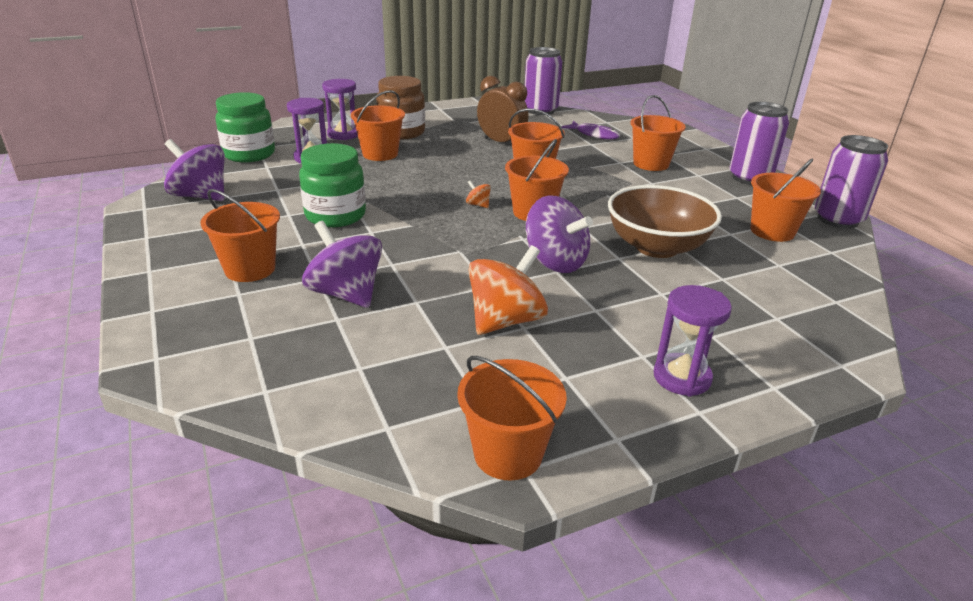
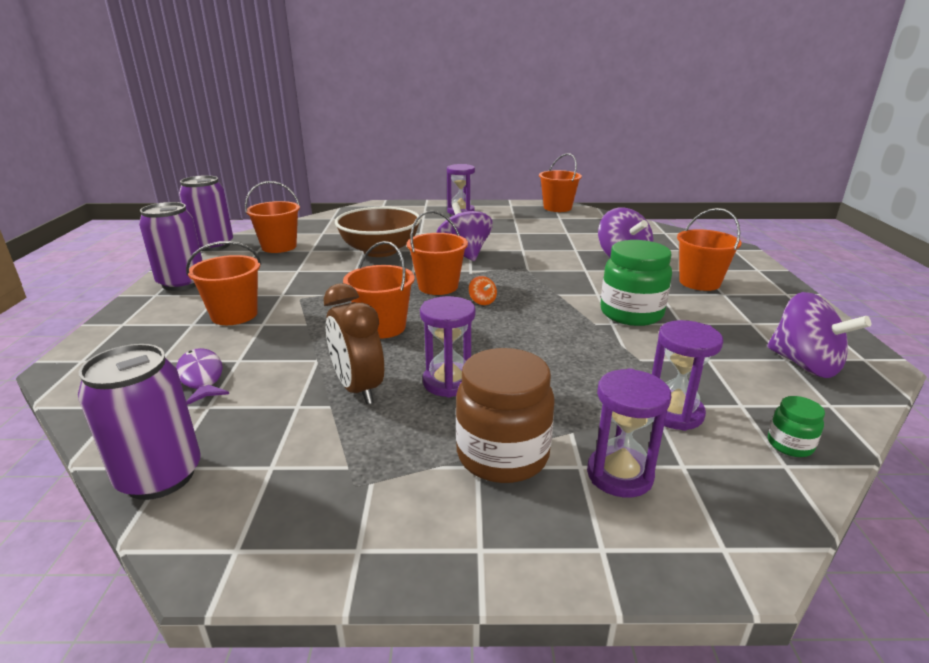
camera: 155 degrees left, 5 degrees down
(249, 154) = (790, 445): green jar -> green jar, size x0.47
(380, 154) = (561, 400): orange bucket -> none
(453, 152) = (448, 382): none -> purple hourglass
(505, 320) = (526, 236): orange spinning top -> none

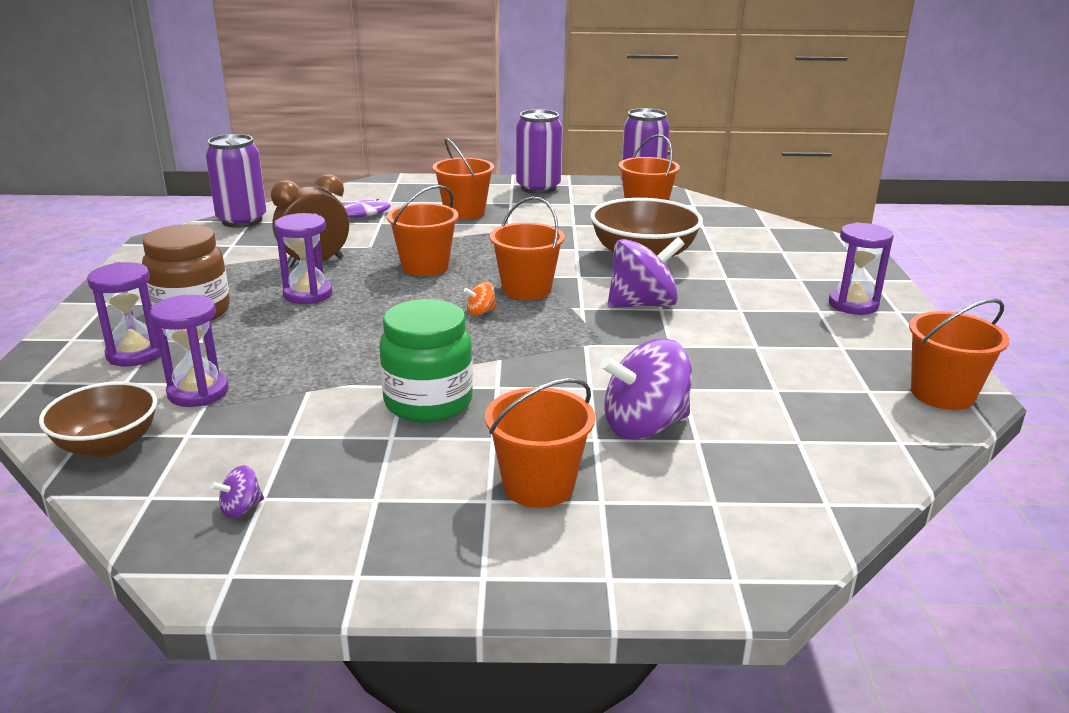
camera: 90 degrees right, 0 degrees up
(790, 445) = (108, 445): green jar -> brown bowl
(804, 365) = (241, 509): purple spinning top -> purple spinning top, size x0.43

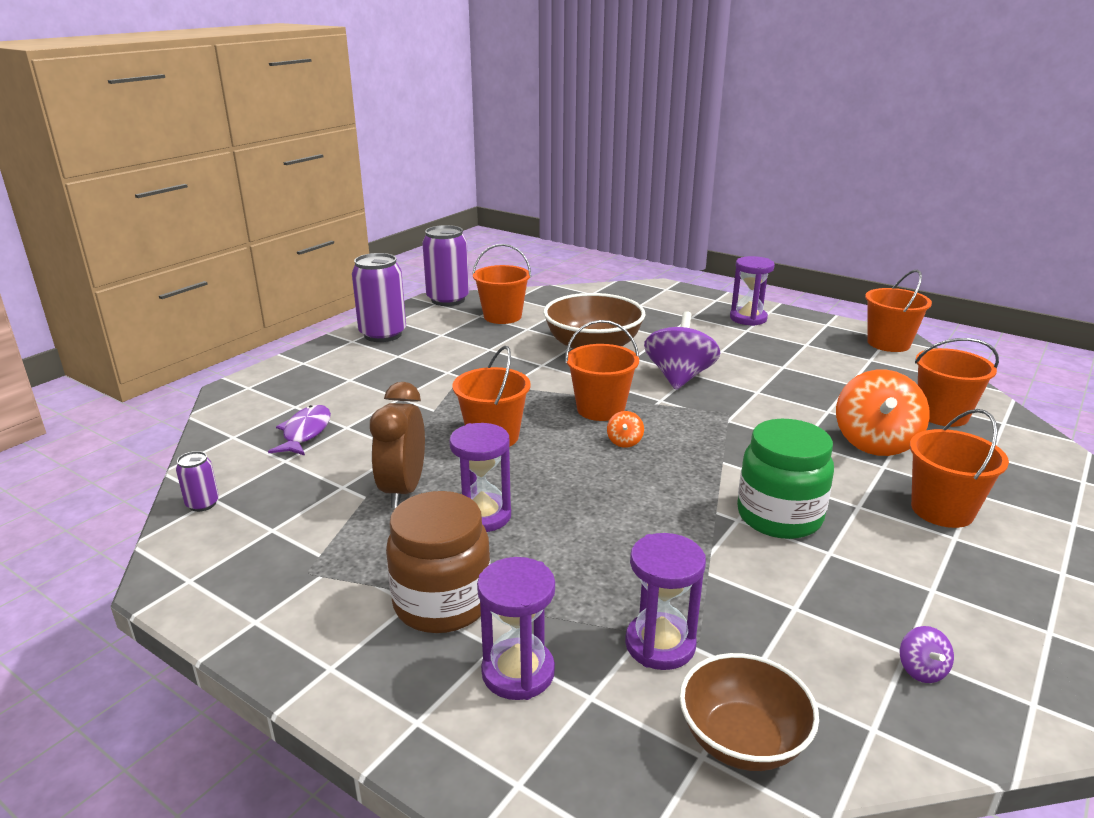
camera: 55 degrees left, 0 degrees up
(242, 220) = (202, 504): purple can -> purple can, size x0.47
(464, 212) = (388, 381): orange bucket -> orange bucket (942, 414)
(644, 426) = (875, 442): purple spinning top -> orange spinning top

